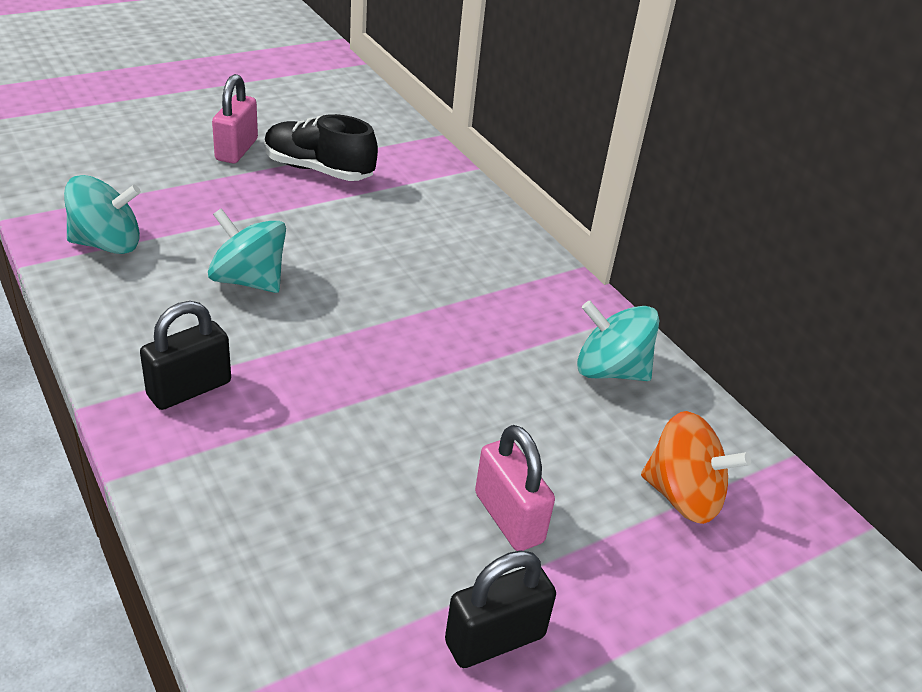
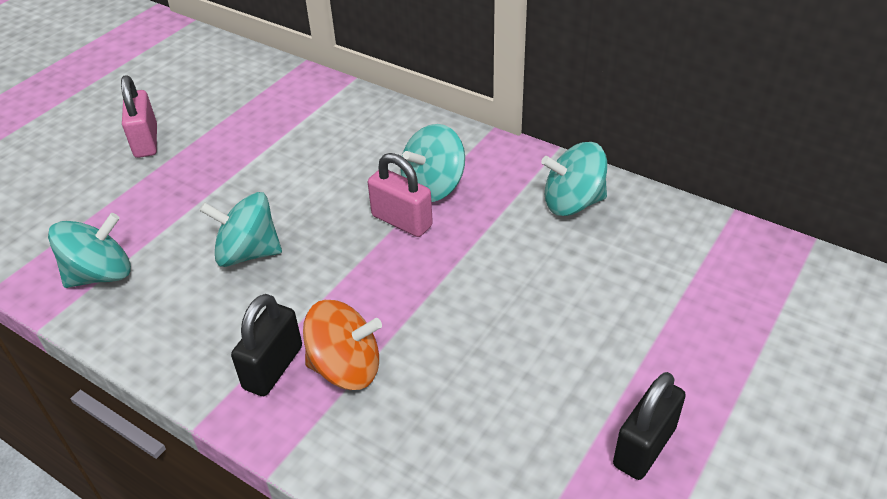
camera: 20 degrees left, 5 degrees up
(318, 170) = (230, 131): black shoe -> none
(474, 296) = (433, 187): none -> turquoise spinning top
(508, 518) = (587, 351): pink padlock -> pink padlock (401, 221)
(683, 496) = (687, 275): orange spinning top -> orange spinning top (346, 368)

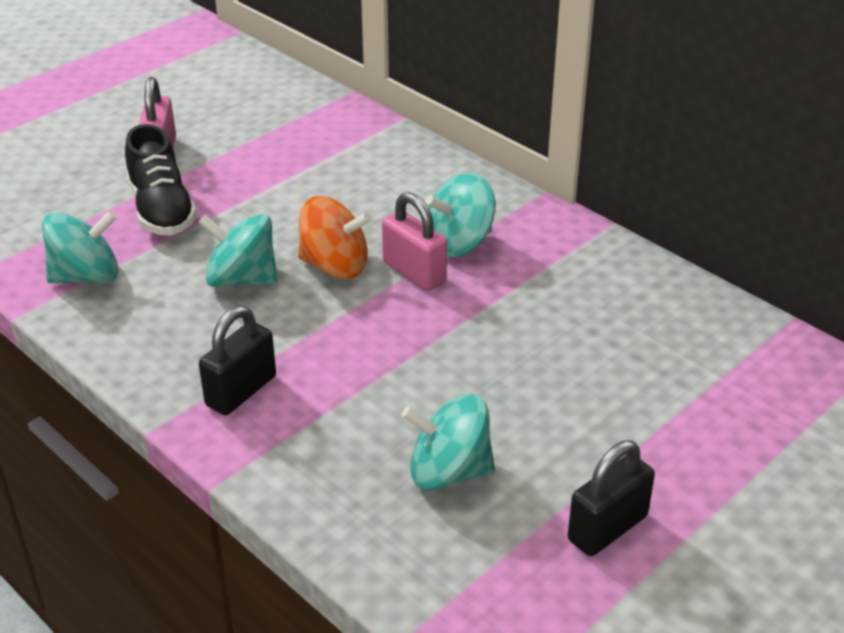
camera: 10 degrees right, 5 degrees down
(159, 197) = (162, 210): none -> black shoe
(346, 368) = (315, 403): orange spinning top -> orange spinning top (335, 266)
(572, 203) = (610, 282): turquoise spinning top -> turquoise spinning top (449, 471)

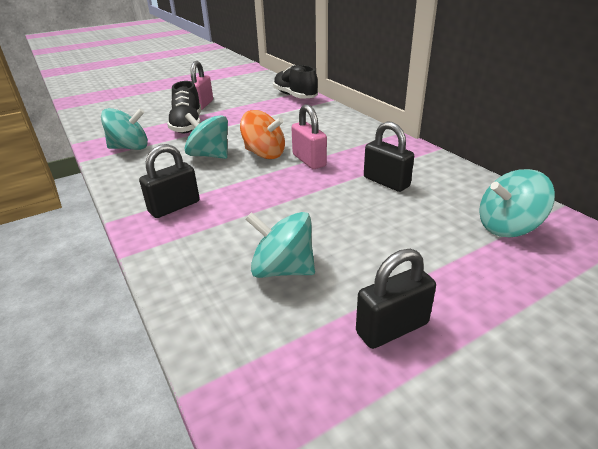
camera: 15 degrees right, 5 degrees down
(330, 113) = (295, 96): none -> black shoe
(459, 243) = (341, 150): turquoise spinning top -> turquoise spinning top (507, 227)
(546, 304) = (386, 182): none -> black padlock

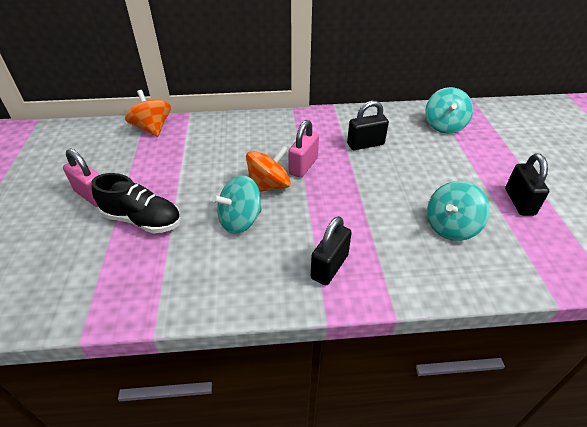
camera: 65 degrees left, 10 degrees up
(130, 148) = (158, 281): turquoise spinning top -> none
(174, 207) = (329, 266): black padlock -> black padlock turned 45 degrees clockwise
(295, 96) = (152, 128): black shoe -> orange spinning top
(309, 160) = (303, 166): pink padlock -> pink padlock turned 60 degrees counterclockwise

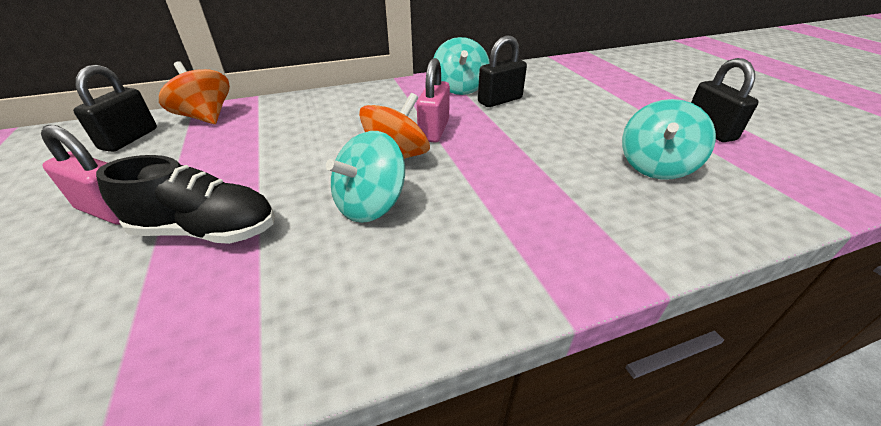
camera: 15 degrees left, 5 degrees down
(329, 266) = (531, 241): black padlock -> black padlock (129, 139)
(444, 126) = (576, 75): turquoise spinning top -> turquoise spinning top (460, 88)

